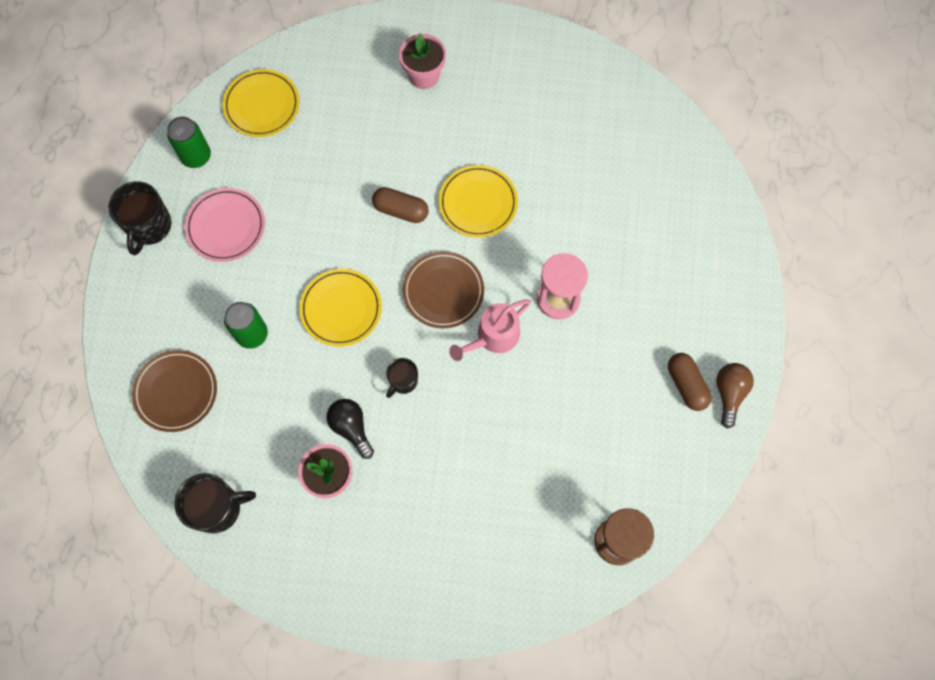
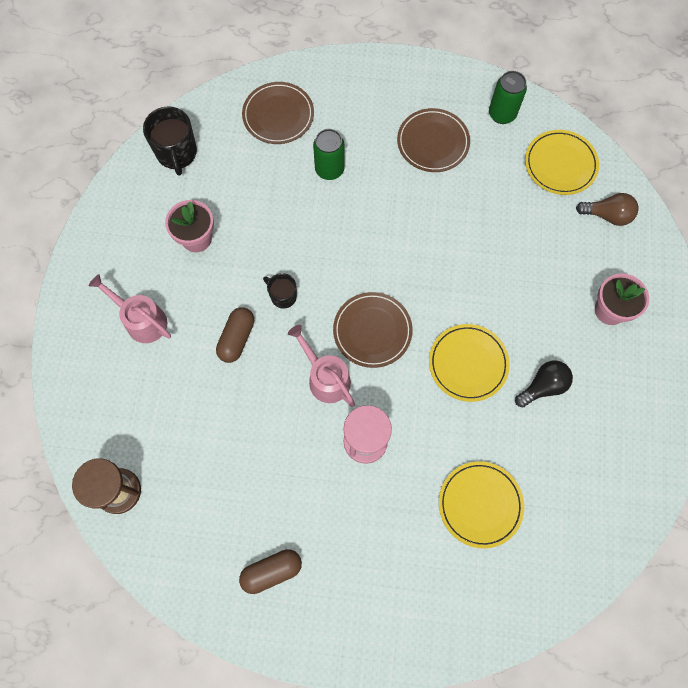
camera: 90 degrees right, 0 degrees up
(149, 226) = (430, 83): black mug -> none
(226, 226) = (433, 142): pink plate -> brown plate
(341, 309) = (354, 241): yellow plate -> yellow plate (480, 504)
(351, 428) = (240, 253): black light bulb -> black light bulb (543, 386)
(401, 210) = (456, 291): brown capsule -> brown capsule (237, 338)
(429, 532) = (142, 320): none -> pink watering can
(729, 393) = (261, 618): brown light bulb -> brown light bulb (607, 215)

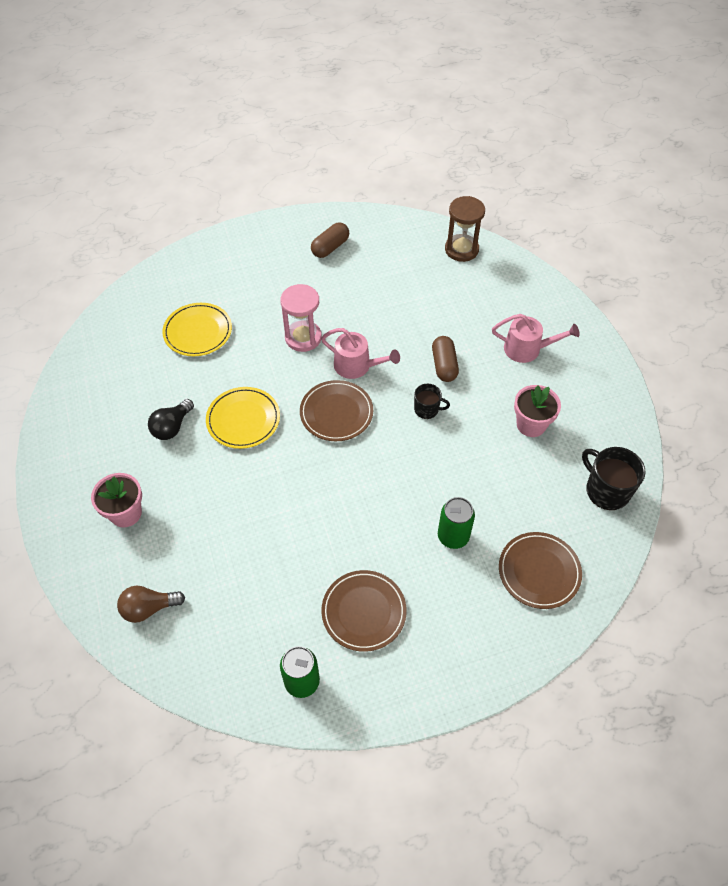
camera: 155 degrees right, 15 degrees down
(560, 164) = (215, 646): yellow plate -> none

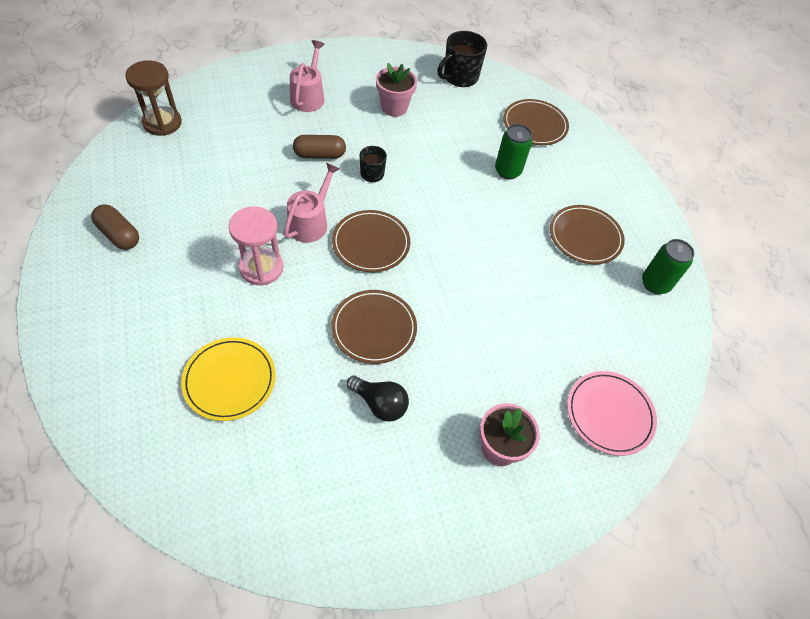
camera: 95 degrees left, 0 degrees up
(149, 608) = (609, 414): brown light bulb -> pink plate
(243, 420) = (374, 328): yellow plate -> brown plate

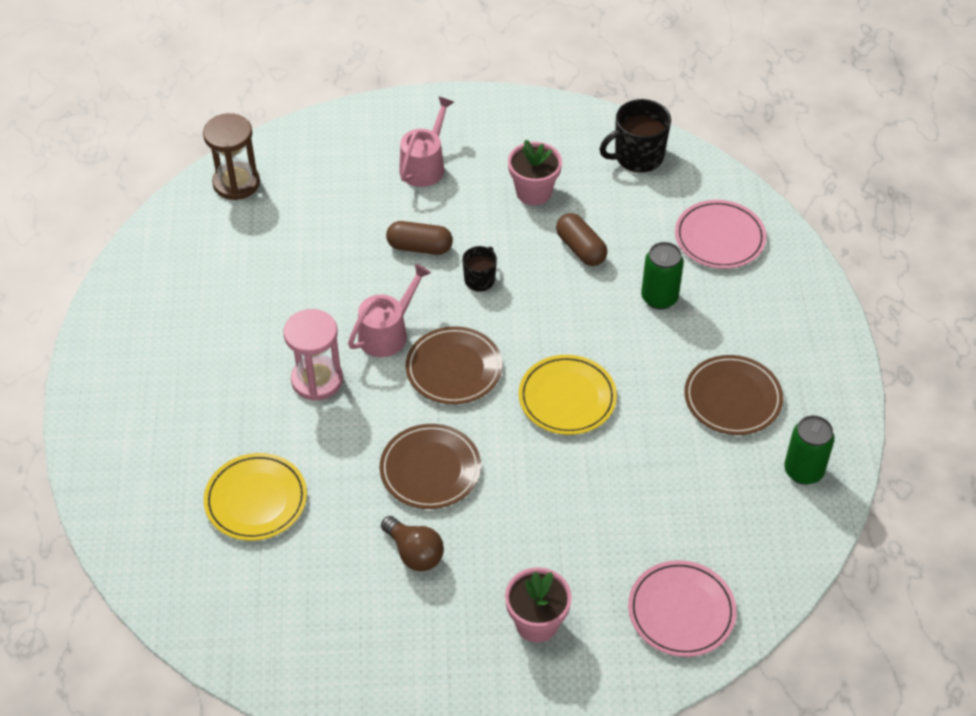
camera: 20 degrees right, 5 degrees down
(119, 235) = (164, 318): brown capsule -> brown capsule (580, 249)
(380, 404) = (414, 553): black light bulb -> brown light bulb
(465, 254) = (567, 398): none -> yellow plate
(534, 125) = (719, 238): brown plate -> pink plate

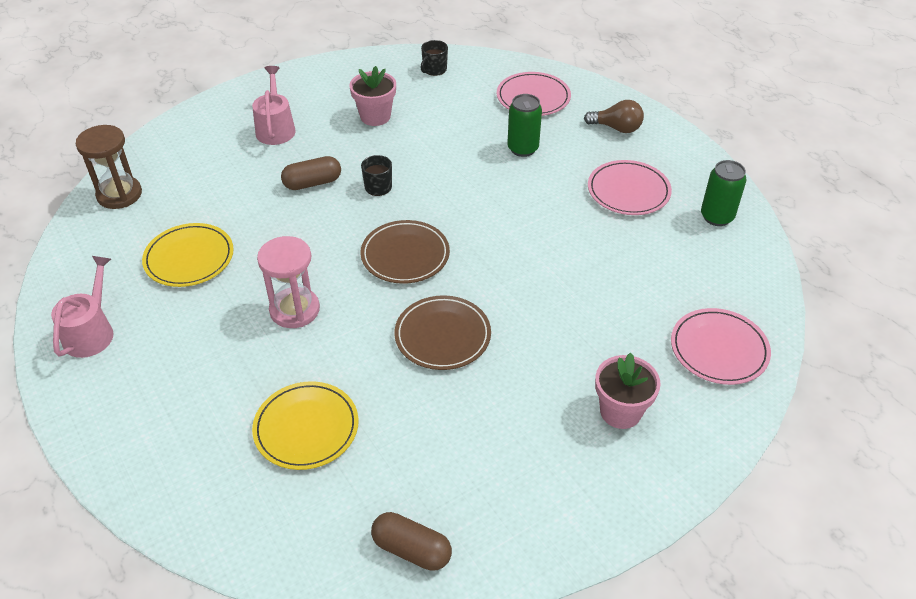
camera: 30 degrees left, 5 degrees down
(387, 333) = (330, 251): pink watering can -> pink watering can (91, 332)
(414, 553) = (479, 405): brown light bulb -> brown light bulb (616, 128)
(567, 398) = (510, 239): yellow plate -> yellow plate (189, 258)
(580, 249) = (440, 139): brown capsule -> brown capsule (411, 549)
(637, 156) = (434, 69): black mug -> black mug, size x0.59
(732, 398) = (628, 191): brown plate -> pink plate

